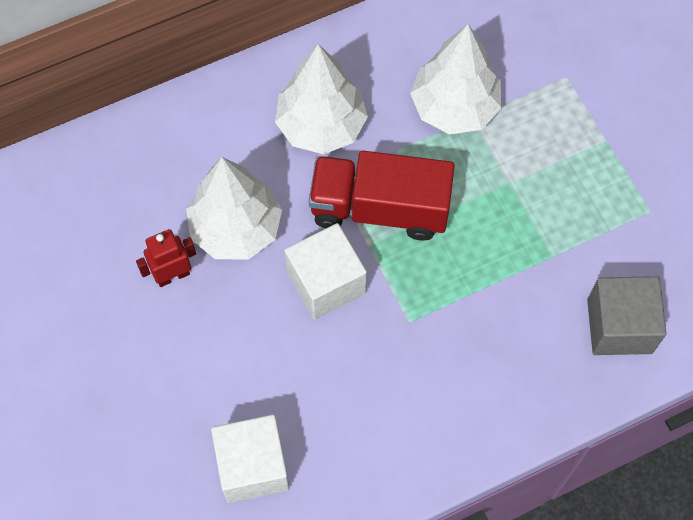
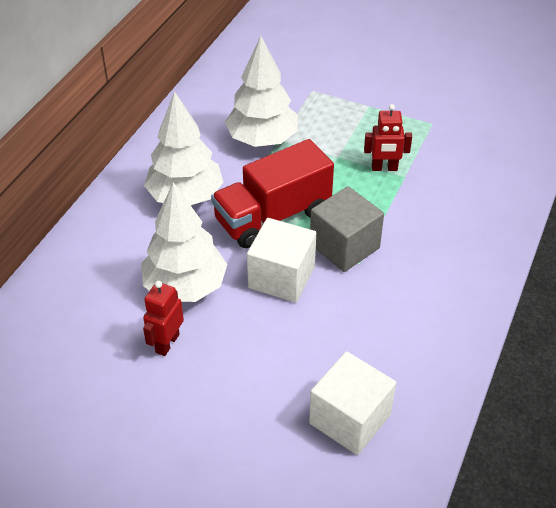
camera: 40 degrees left, 20 degrees down
(541, 231) = (384, 168): none -> red robot
(619, 326) = (482, 186): grey cube -> grey cube (344, 246)

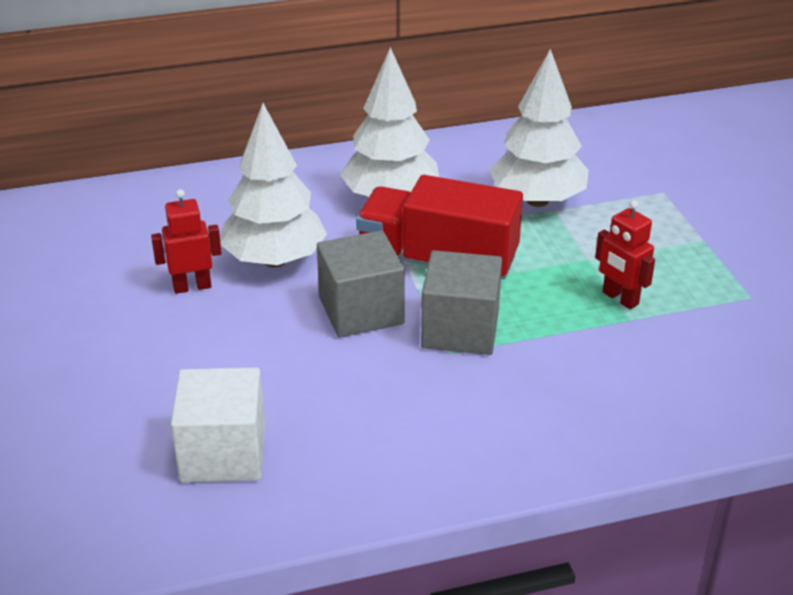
camera: 50 degrees right, 10 degrees down
(281, 277) = (361, 311): white cube -> grey cube

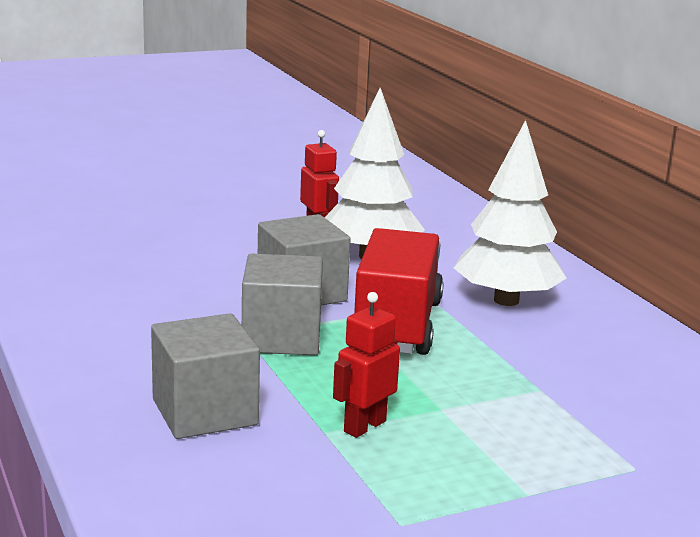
camera: 80 degrees right, 15 degrees down
(223, 453) = (102, 253): white cube -> none
(537, 200) = (554, 379): white tree -> none
(604, 382) = (204, 412): none -> grey cube

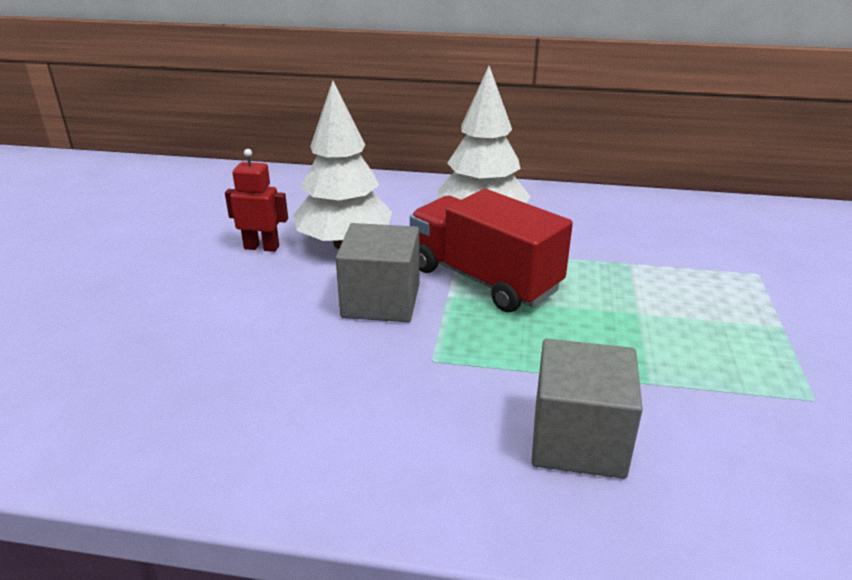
camera: 55 degrees left, 10 degrees up
(281, 337) = (459, 342): grey cube -> none
(364, 426) = (650, 359): red robot -> none

